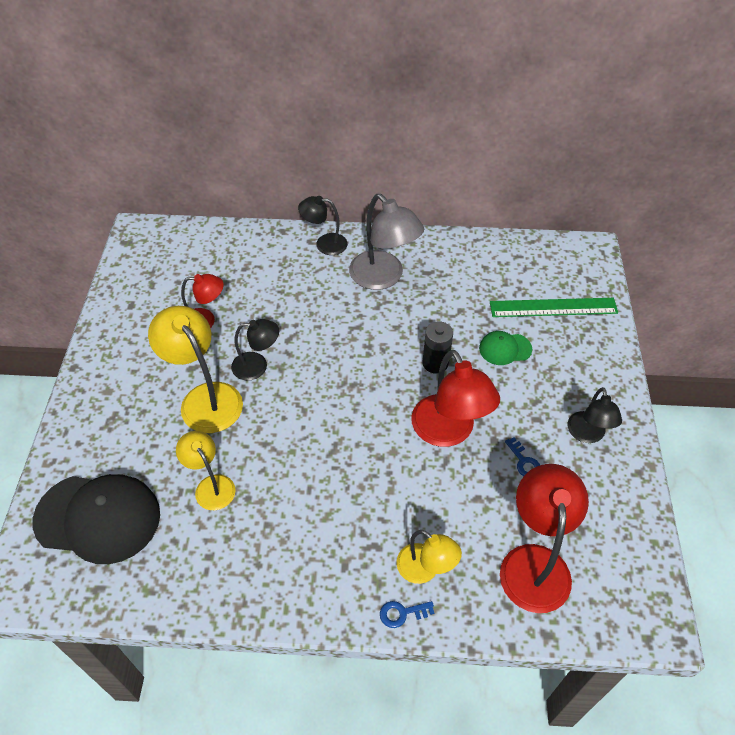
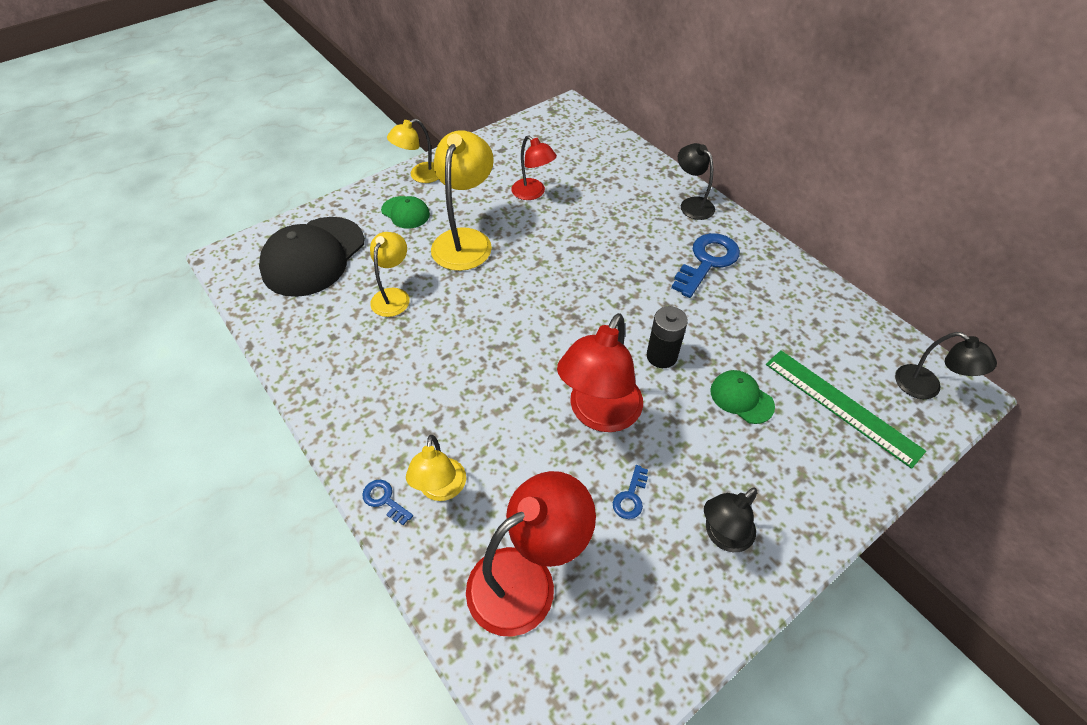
camera: 50 degrees right, 0 degrees up
(92, 379) = (420, 175): none -> yellow lamp
(98, 518) = (313, 256): black cap -> black cap turned 60 degrees clockwise
(125, 417) = (405, 212): none -> green cap
(257, 366) = (526, 248): black lamp -> black lamp (926, 388)
(383, 277) = (707, 262): grey lamp -> blue key

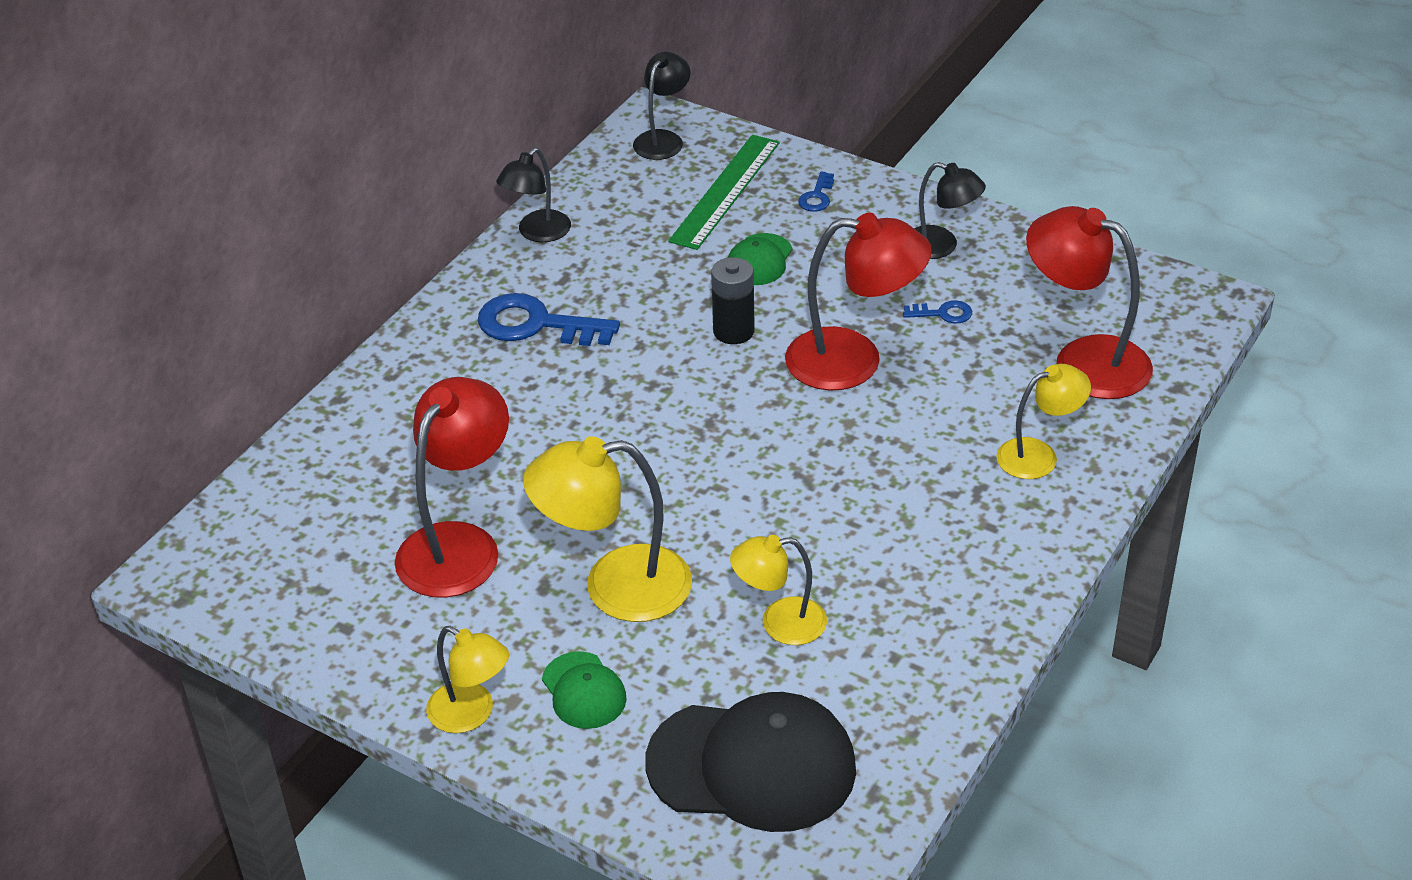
camera: 110 degrees left, 10 degrees down
(384, 500) = (1085, 496): blue key -> blue key (817, 196)
(405, 212) = (584, 691): green cap -> green cap turned 135 degrees clockwise
(533, 193) = (459, 544): red lamp -> red lamp, size x1.66
(692, 204) = (411, 362): black lamp -> black lamp (537, 233)

